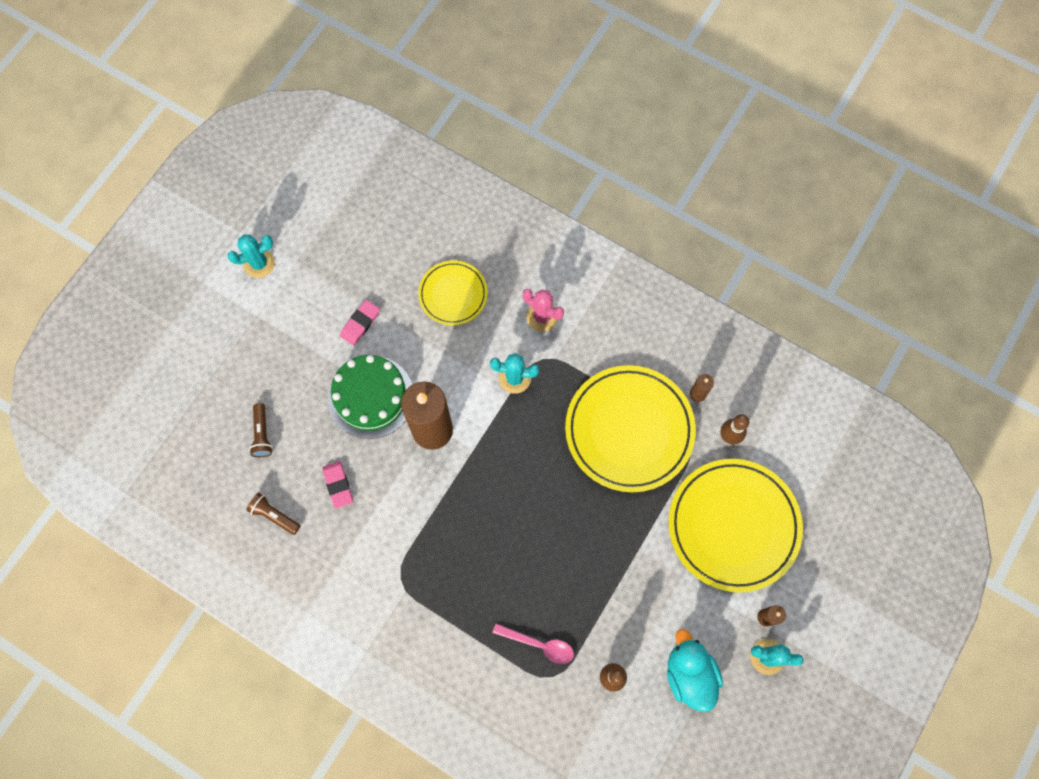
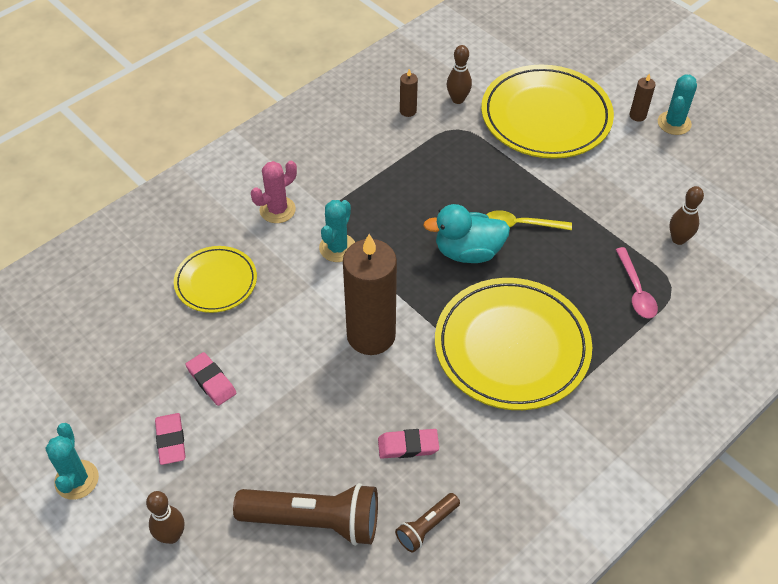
camera: 75 degrees left, 20 degrees down
(231, 342) = (171, 536): none -> brown bowling pin
(262, 434) = (314, 520): brown flashlight -> brown flashlight, size x1.96
(303, 314) = (171, 440): none -> pink eraser
(371, 397) = (308, 388): green cake -> none
(539, 644) = (636, 290): pink spoon -> pink spoon turned 135 degrees clockwise
(586, 528) = (521, 224): none -> yellow spoon
(629, 430) = (427, 168): yellow plate -> yellow plate (511, 347)
(689, 674) = (683, 180): turquoise duck -> turquoise duck (468, 252)

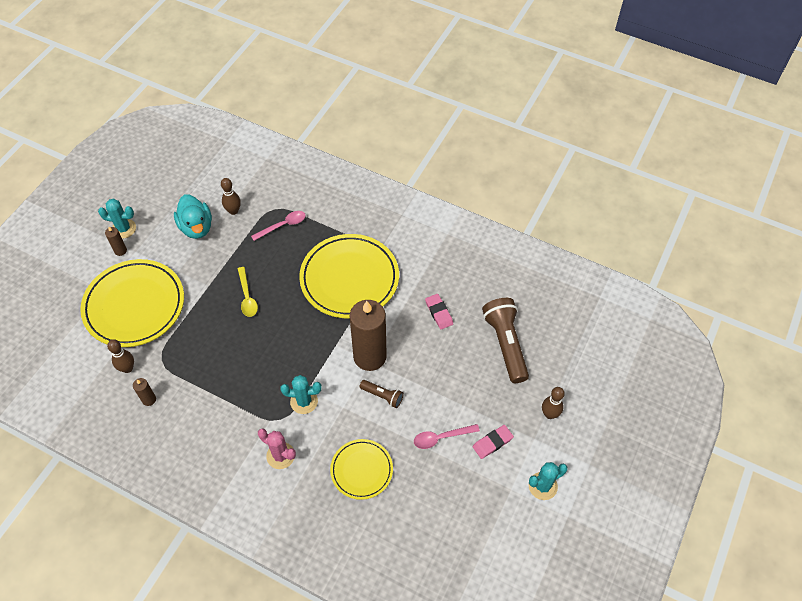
camera: 110 degrees left, 5 degrees up
(211, 381) = (441, 437): pink eraser -> pink spoon
(427, 527) = (483, 289): brown flashlight -> brown flashlight (382, 396)
(468, 252) = (281, 321): turquoise duck -> turquoise duck (196, 227)

